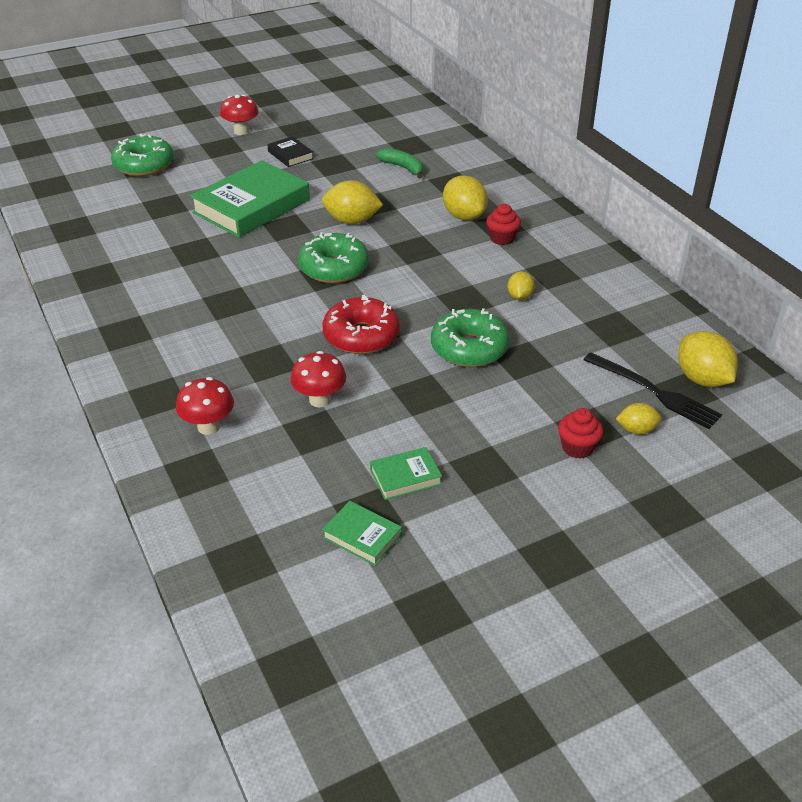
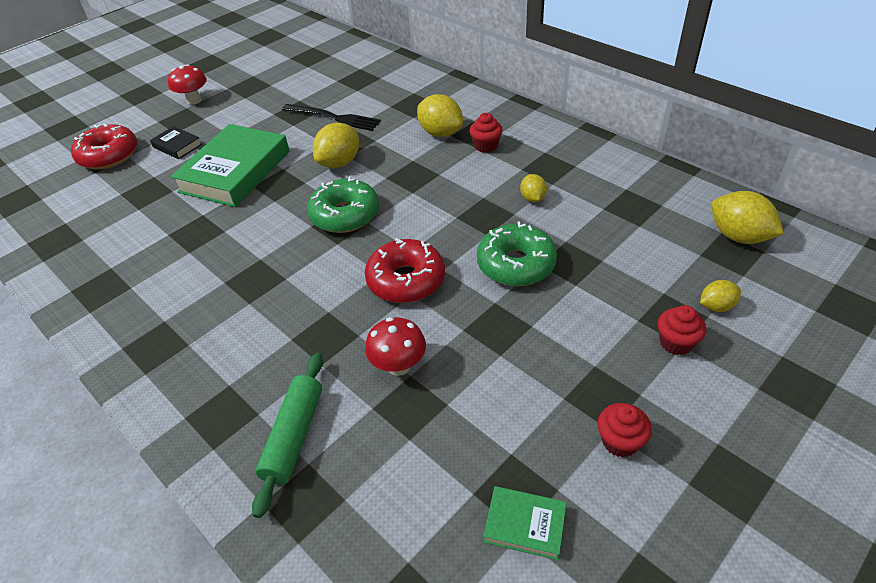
camera: 15 degrees left, 5 degrees up
(144, 165) = (109, 155): green donut -> red donut
(208, 426) = (294, 436): red mushroom -> green rolling pin
(290, 155) = (251, 112): black book -> black book (177, 146)
(352, 221) = (340, 163): yellow lemon -> yellow lemon turned 45 degrees counterclockwise
(403, 168) = (362, 101): green banana -> none
(405, 477) = (531, 432): green book -> none
(477, 504) = (620, 441): none -> red cupcake
(654, 392) = (707, 262): black fork -> black fork (334, 118)

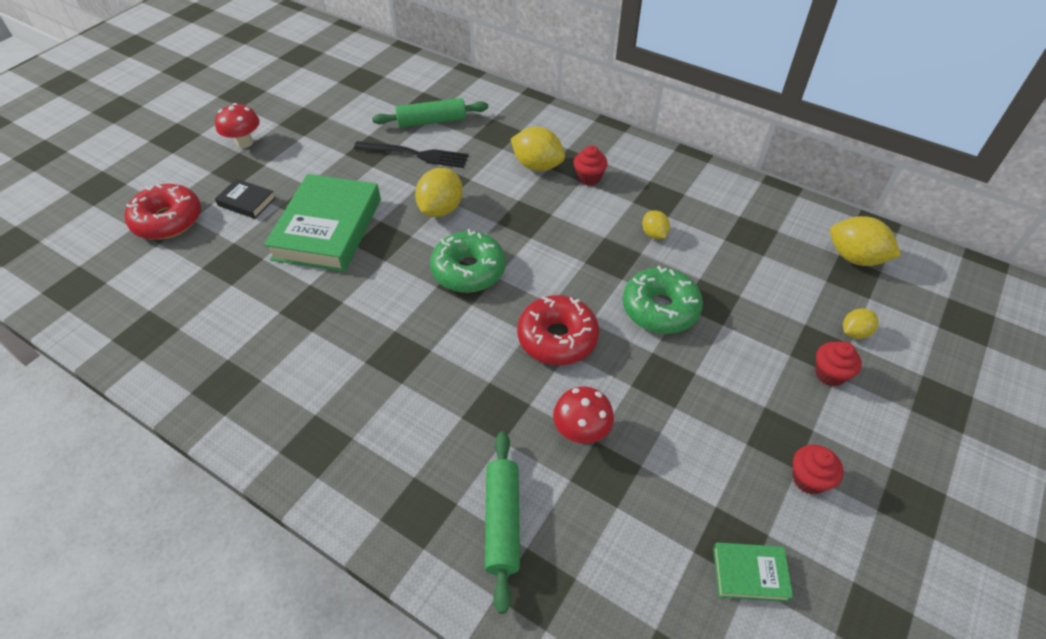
camera: 15 degrees left, 5 degrees up
(358, 92) = (431, 121): none -> green rolling pin

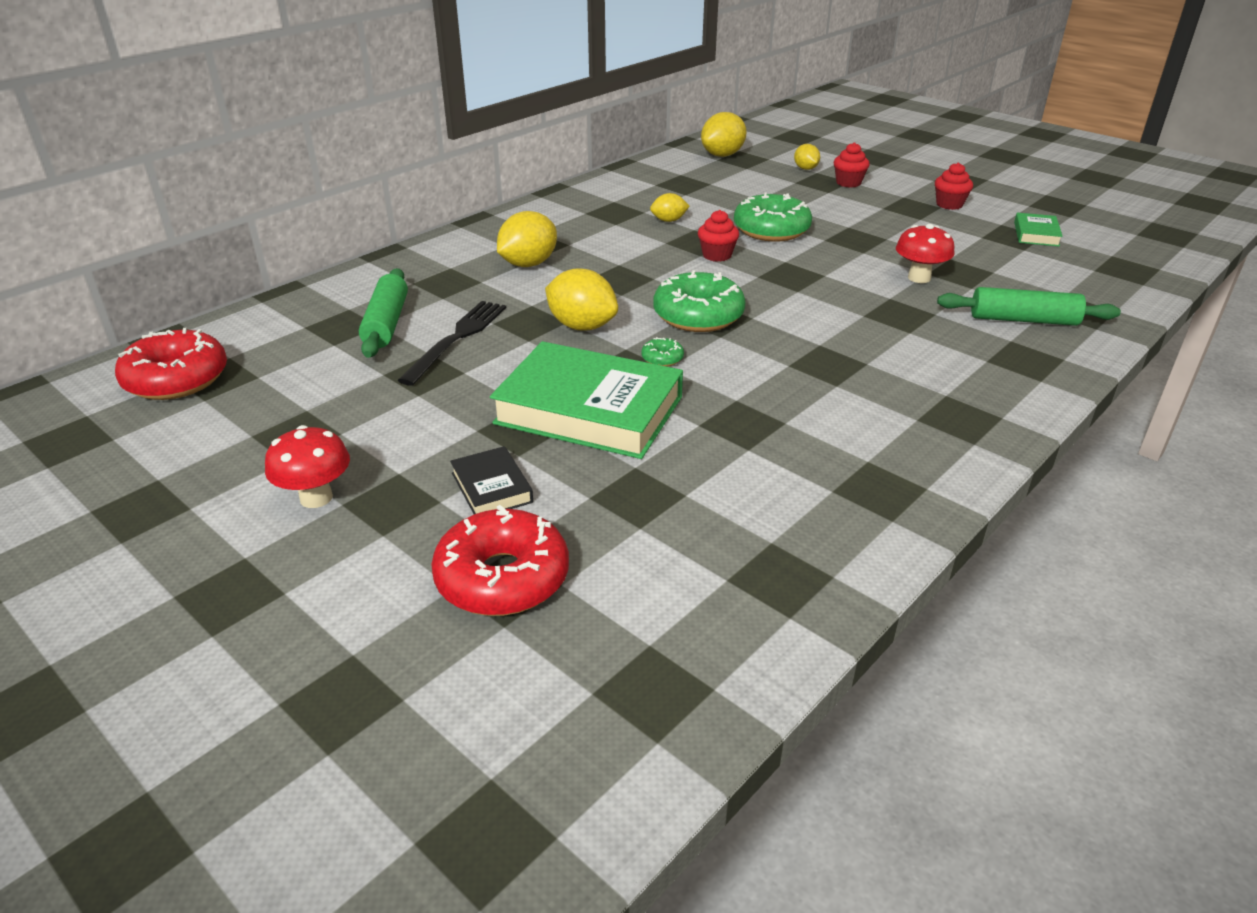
camera: 80 degrees left, 15 degrees down
(247, 202) = (491, 487): black book -> black book turned 60 degrees counterclockwise
(398, 256) = (662, 358): none -> green donut
(557, 338) = (805, 278): red donut -> red donut (177, 379)
(589, 178) = (565, 240): red cupcake -> red cupcake (717, 255)

